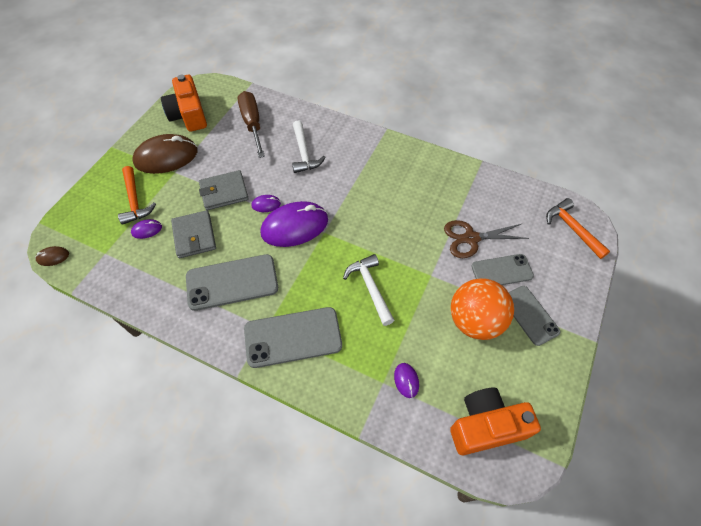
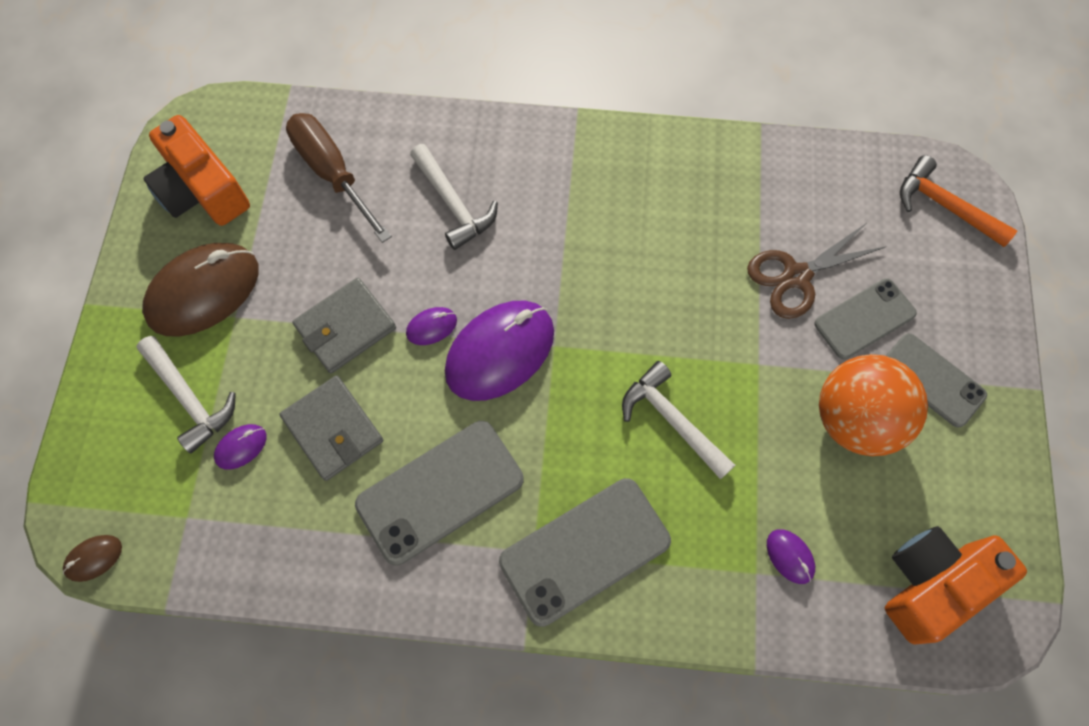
camera: 20 degrees left, 10 degrees up
(135, 200) = (189, 398): orange hammer -> white hammer

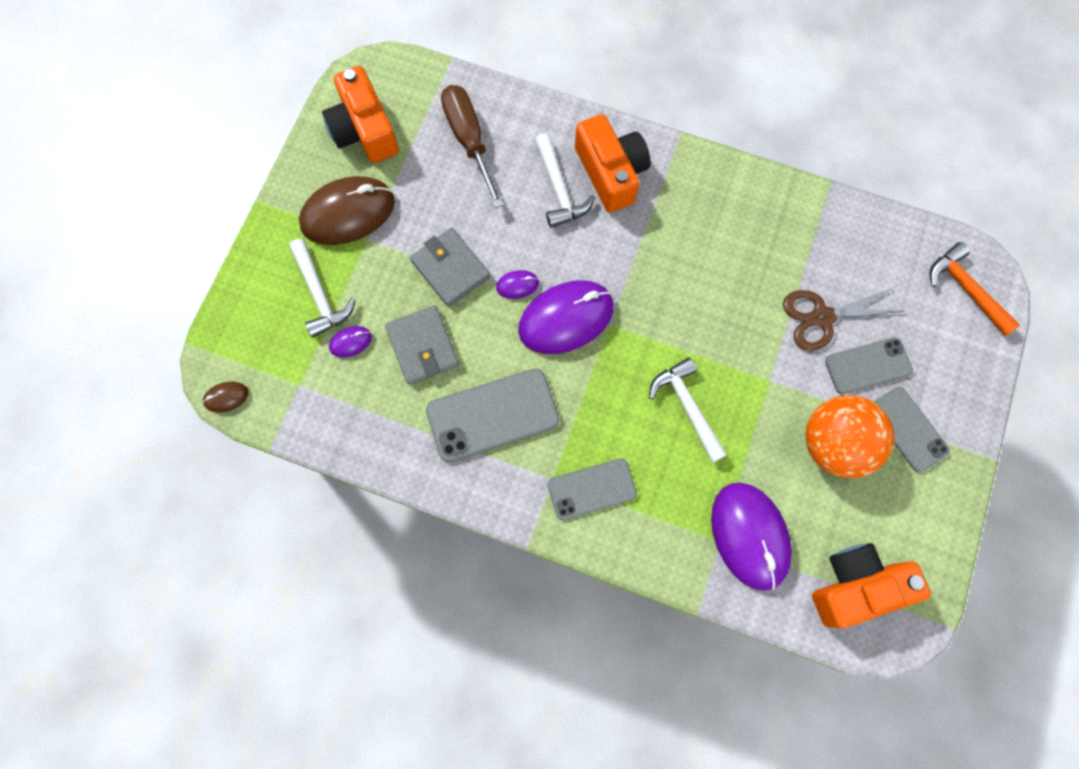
camera: 15 degrees right, 5 degrees up
(345, 327) = (450, 269): grey wallet -> grey wallet turned 75 degrees clockwise
(509, 172) = (611, 173): none -> orange camera
(585, 551) = (591, 489): grey phone -> grey phone, size x0.66
(790, 556) = (750, 536): purple mouse -> purple mouse, size x2.31

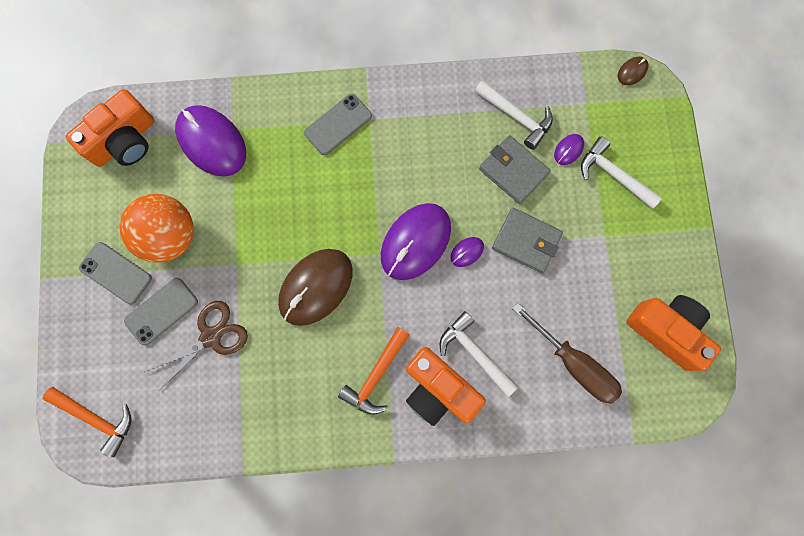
camera: 155 degrees right, 5 degrees up
(348, 213) = (634, 250): brown mouse -> brown mouse (316, 287)
(493, 415) = (434, 144): grey phone -> none
(666, 210) = (376, 375): none -> orange hammer
(687, 407) = (292, 214): white hammer -> white hammer (516, 117)

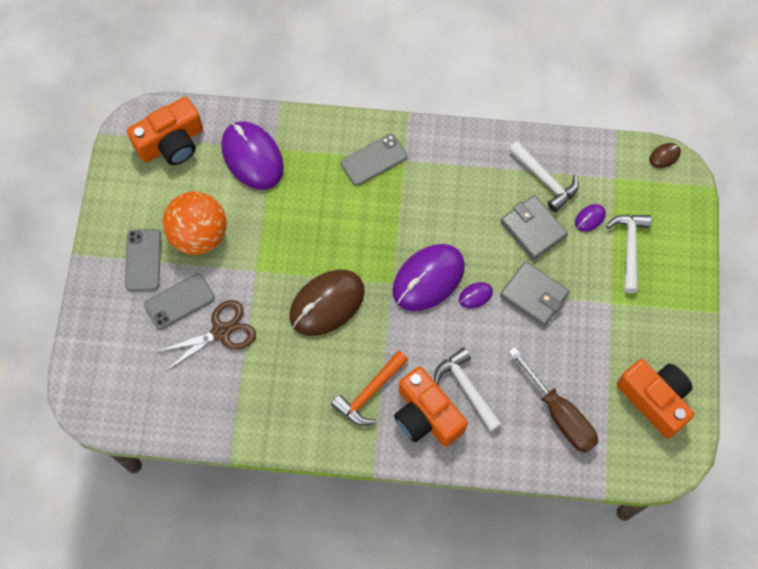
camera: 10 degrees right, 10 degrees down
(96, 418) = (103, 386): orange hammer -> none
(116, 273) = (143, 260): grey phone -> grey phone turned 45 degrees clockwise
(614, 175) = (629, 248): white hammer -> white hammer turned 45 degrees clockwise

